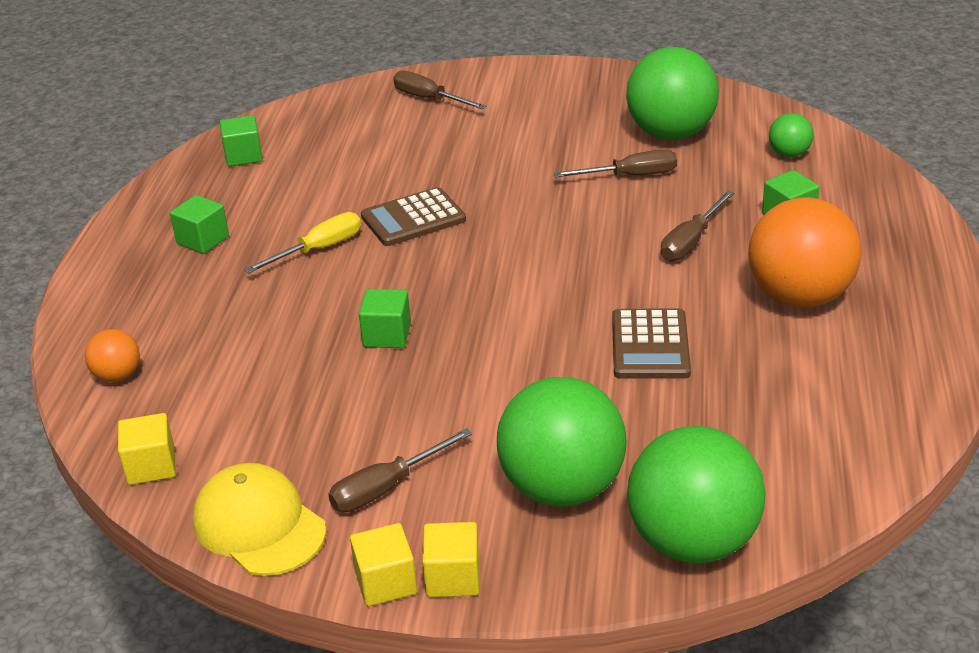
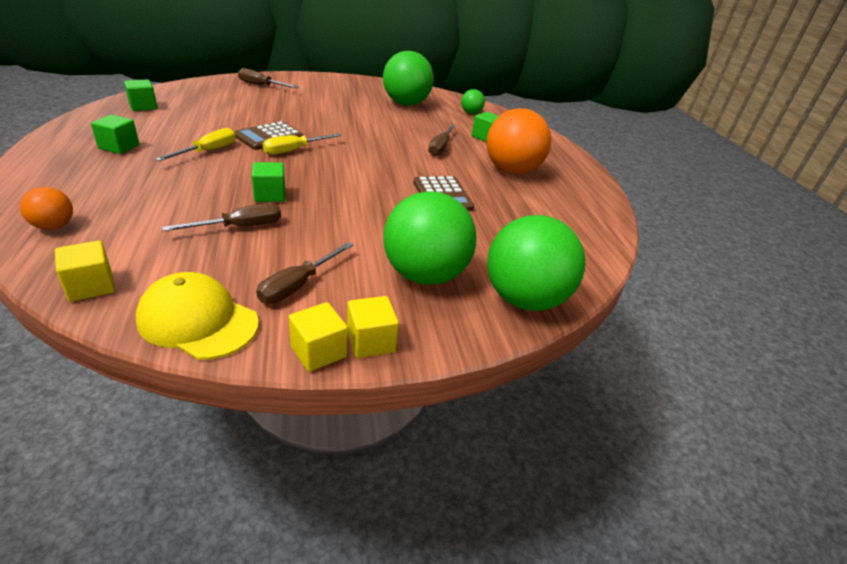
camera: 25 degrees left, 0 degrees up
(444, 247) = (294, 150): none -> yellow screwdriver
(630, 176) = (393, 120): brown screwdriver -> brown screwdriver (240, 227)

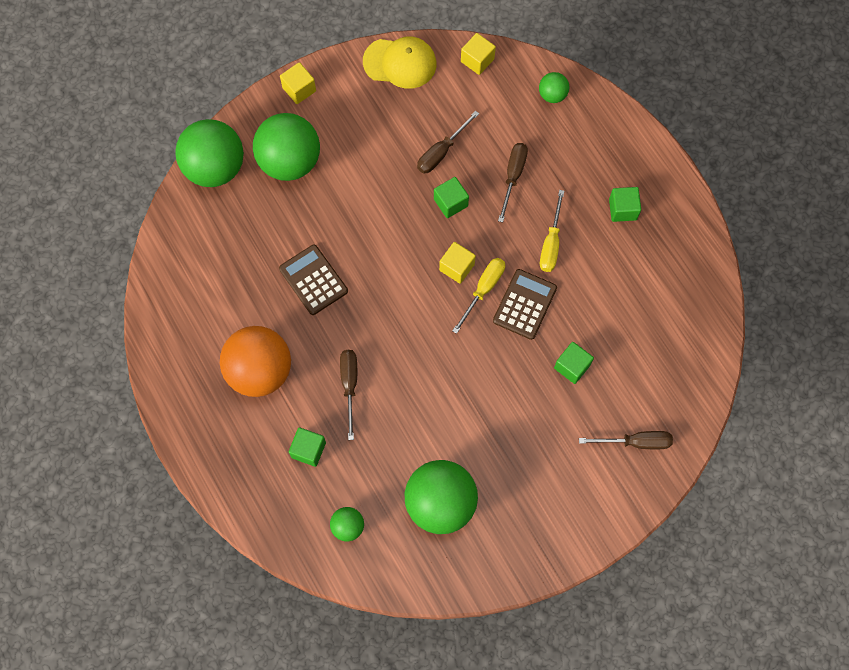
camera: 165 degrees right, 35 degrees up
(54, 226) = (552, 95): orange ball -> green ball
(143, 106) = (687, 298): green cube -> green cube (572, 366)
(298, 285) = (365, 114): brown screwdriver -> brown screwdriver (513, 176)
(318, 351) = (323, 71): yellow cube -> yellow cube (456, 267)

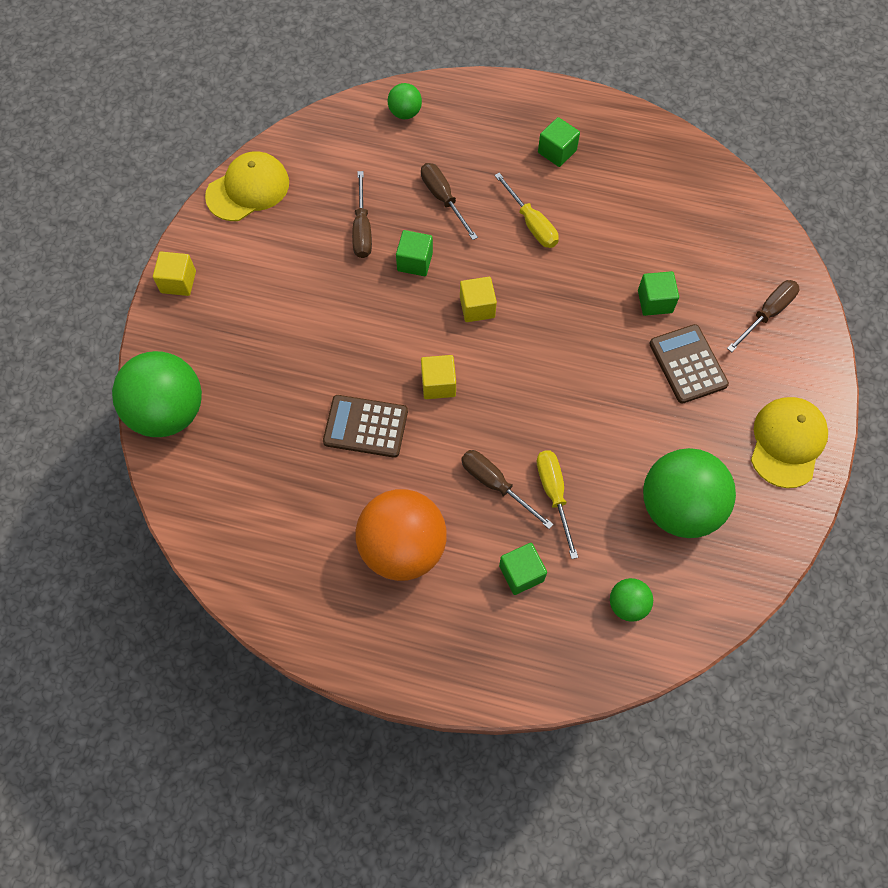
camera: 45 degrees left, 5 degrees down
(290, 161) = (235, 347): green ball -> none
(477, 60) = (313, 135): yellow cube -> yellow cube (438, 384)
(483, 290) = (519, 305): yellow screwdriver -> yellow screwdriver (554, 494)
(524, 304) = (564, 287): brown calculator -> brown calculator (687, 364)
(552, 531) = (787, 442): none -> yellow cap

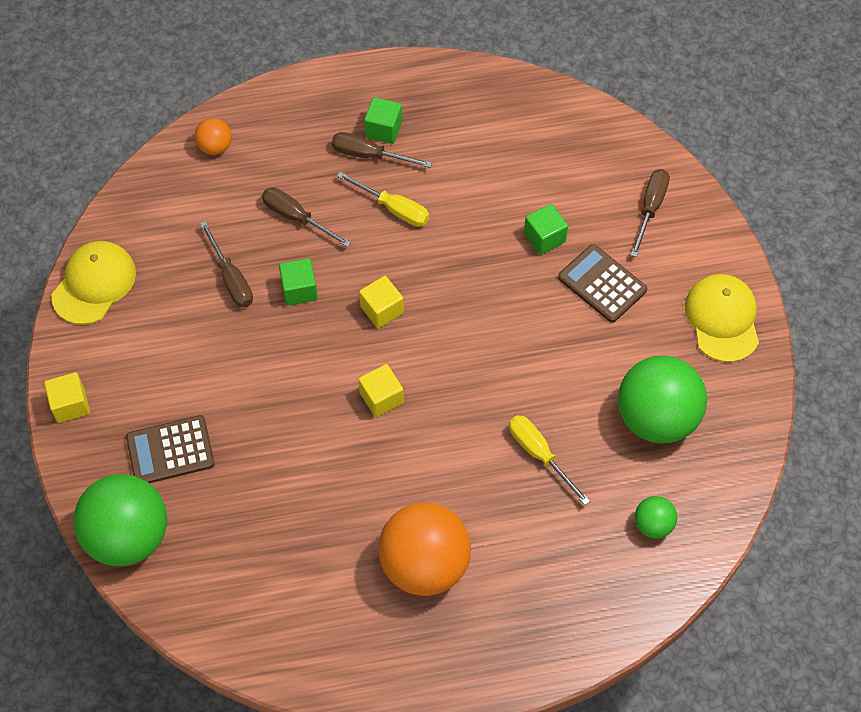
camera: 25 degrees left, 5 degrees down
(365, 427) = (332, 467): brown calculator -> brown calculator (170, 451)
(405, 113) = (215, 147): green ball -> orange ball
(495, 484) = (482, 469): brown screwdriver -> brown screwdriver (369, 155)
(521, 573) = (545, 539): green cube -> none

